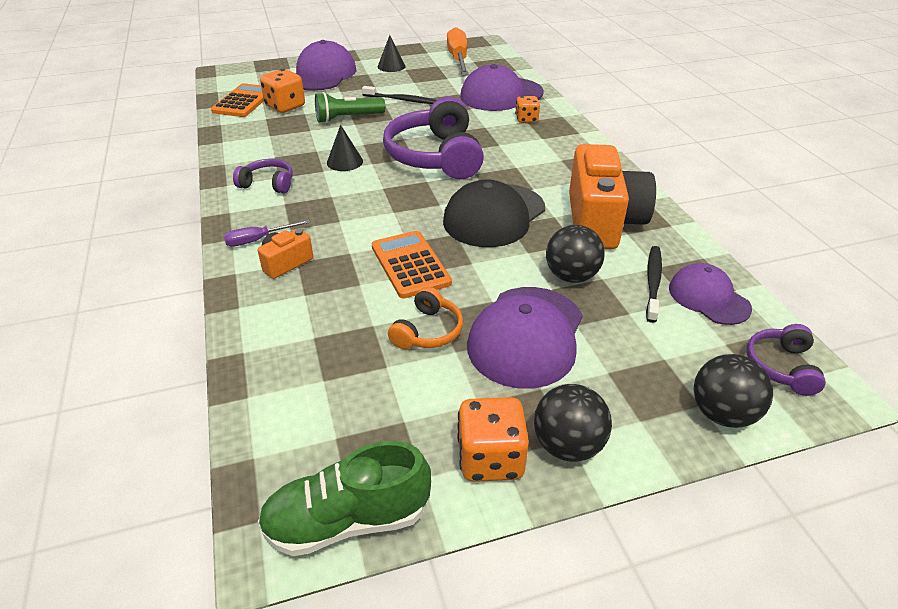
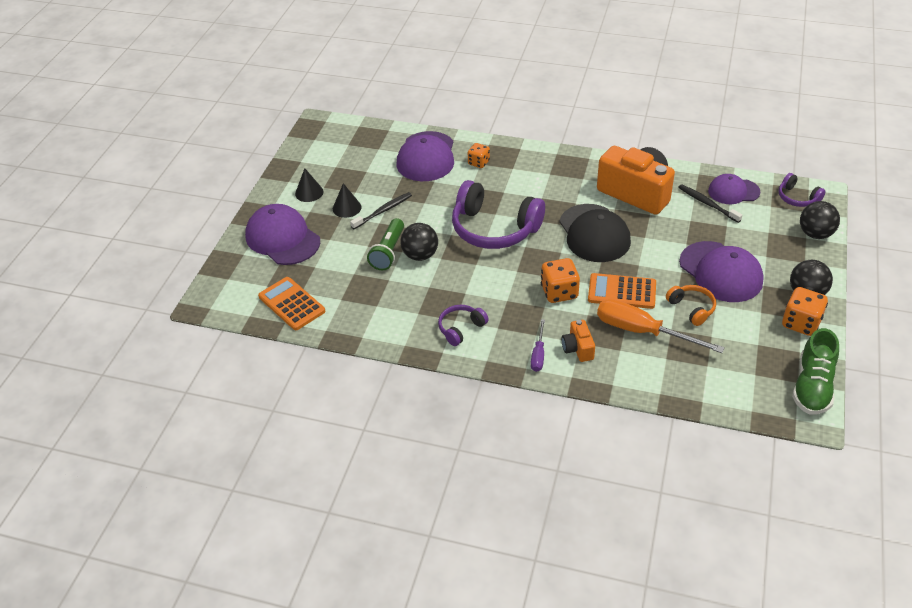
camera: 55 degrees left, 5 degrees up
(285, 106) = (329, 281): orange dice -> orange dice (559, 292)
(344, 162) = (461, 277): black cone -> black cone (347, 208)
(458, 59) = (335, 150): orange screwdriver -> orange screwdriver (642, 331)
(571, 276) = (680, 231): black ball -> black ball (420, 255)

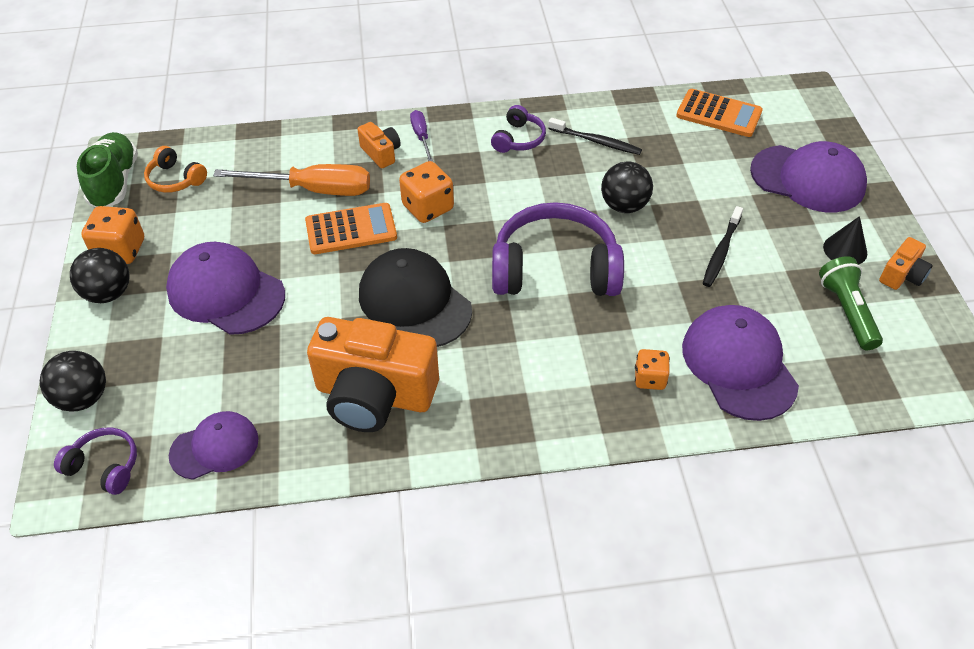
camera: 155 degrees right, 5 degrees up
(293, 172) = (902, 275): none -> orange camera
(347, 208) = (772, 242): black cone -> none
(388, 252) = (666, 199): green flashlight -> green flashlight (847, 311)
(691, 308) = (259, 232): orange headphones -> orange headphones (175, 179)
(707, 203) = (256, 407): black toothbrush -> black toothbrush (596, 141)

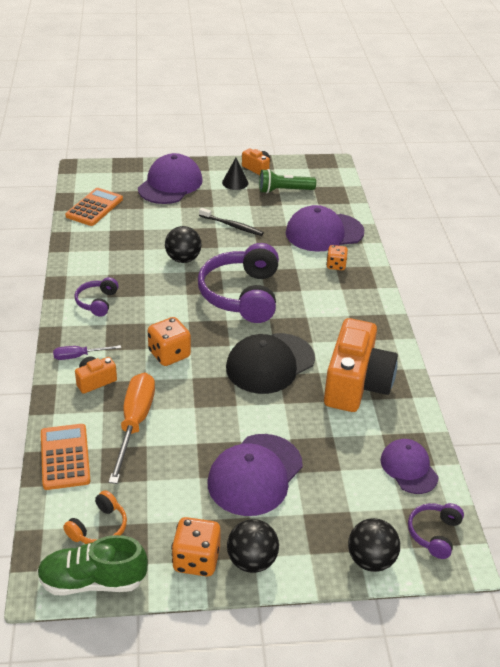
camera: 90 degrees left, 10 degrees down
(351, 229) = (188, 399): orange calculator -> orange calculator (65, 457)
(518, 139) = (97, 302): purple headphones -> purple headphones turned 105 degrees counterclockwise
(596, 141) = (110, 264): black toothbrush -> none

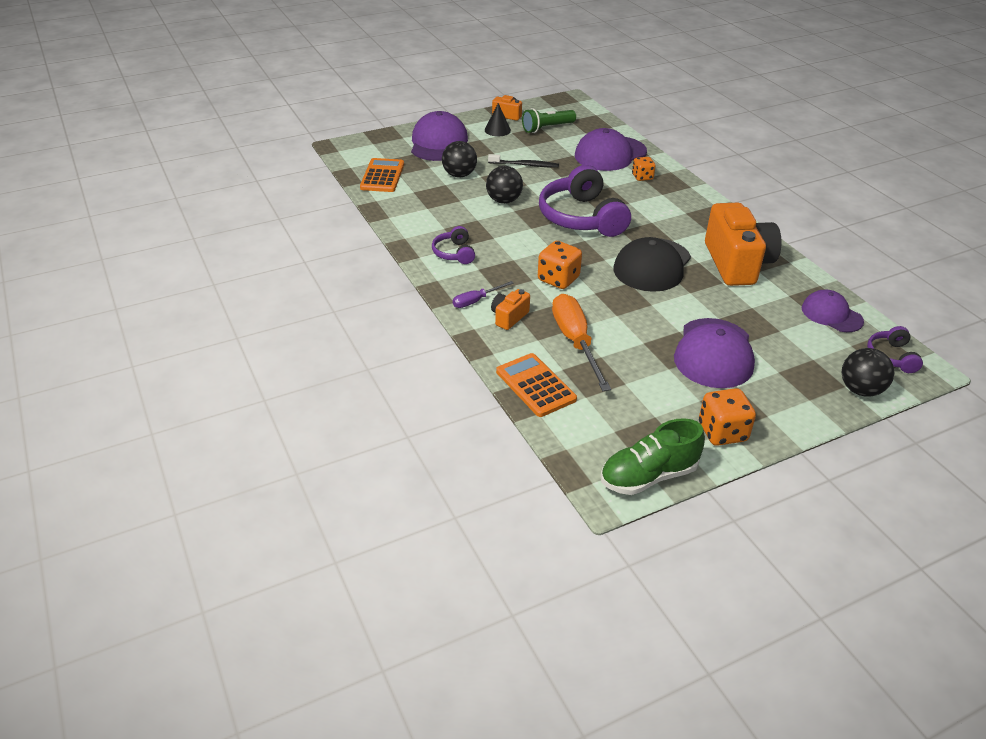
camera: 20 degrees left, 0 degrees up
(99, 528) = (617, 433): orange headphones -> none
(252, 561) = (768, 419): black ball -> black ball (459, 175)

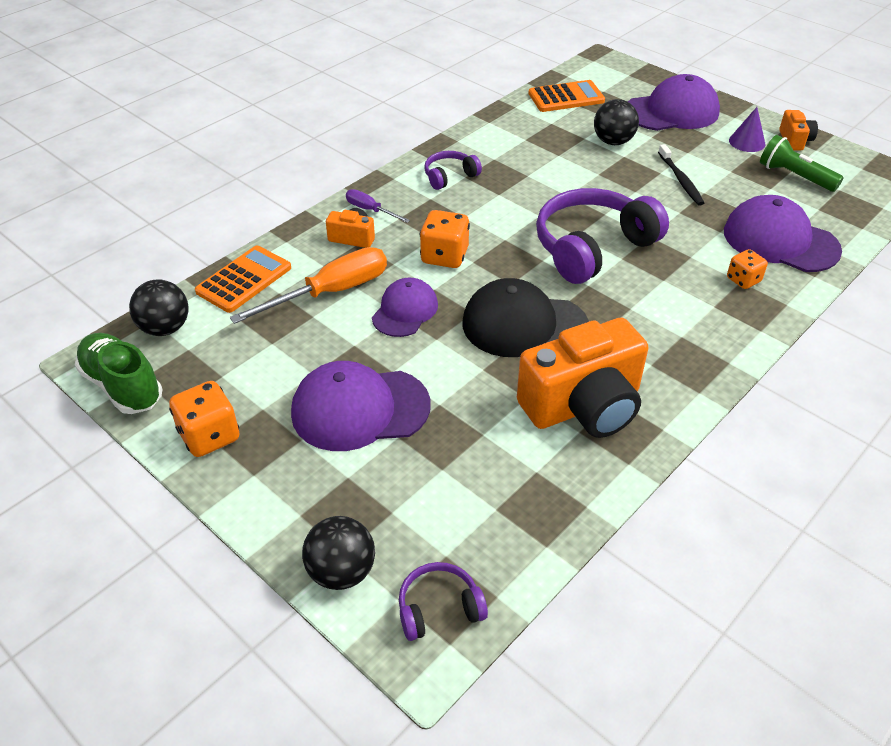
camera: 70 degrees right, 5 degrees up
(497, 130) = (747, 142): black cone -> purple cone
(504, 201) = (583, 183): black ball -> black ball (165, 328)
(831, 314) = (513, 526): purple cap -> purple cap (405, 311)

